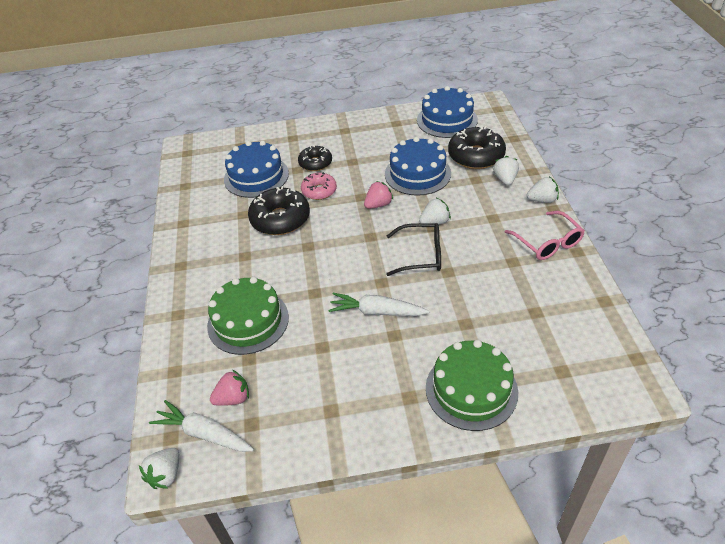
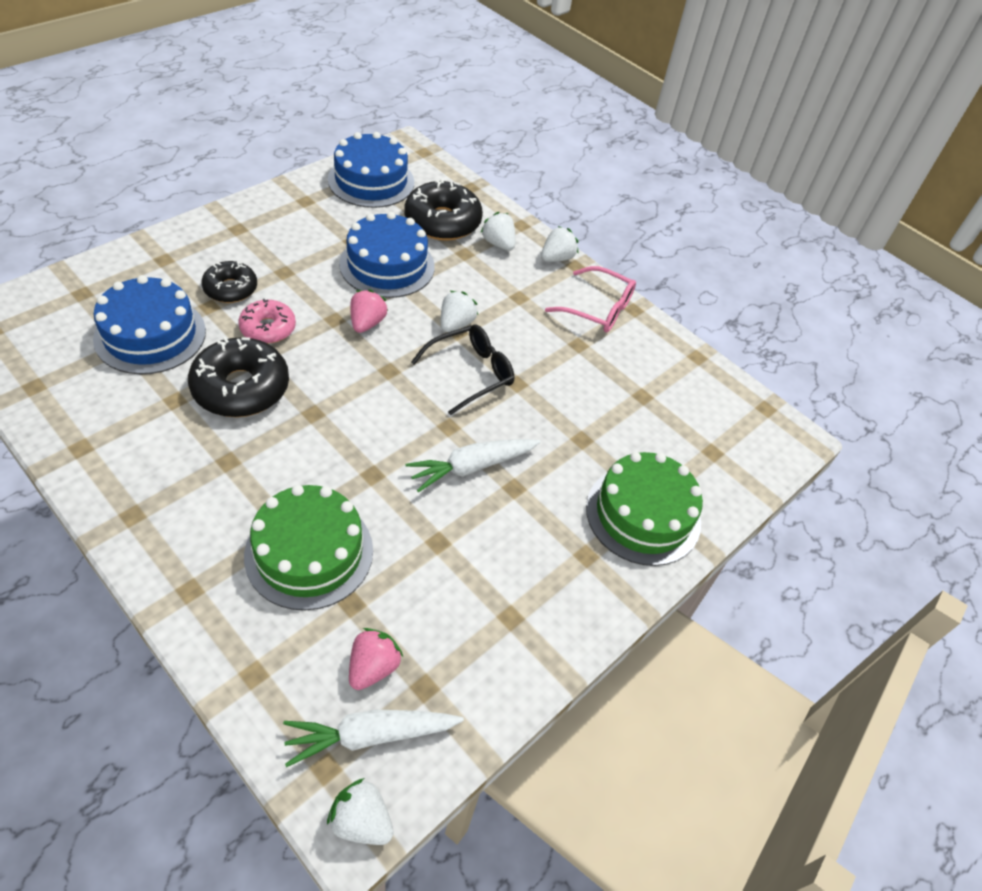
camera: 45 degrees left, 5 degrees up
(166, 475) = (361, 821): white strawberry -> white strawberry turned 135 degrees clockwise

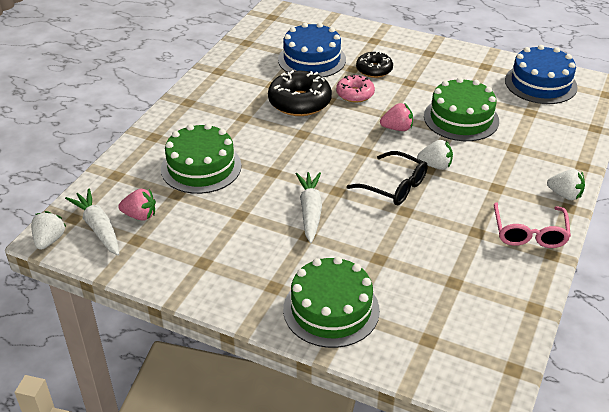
camera: 75 degrees right, 10 degrees down
(387, 265) = (461, 118): blue cake -> green cake
(442, 222) = (537, 127): black donut -> none
(471, 467) = (310, 211): white carrot -> white carrot turned 45 degrees clockwise
(498, 244) = (545, 160): white strawberry -> none

